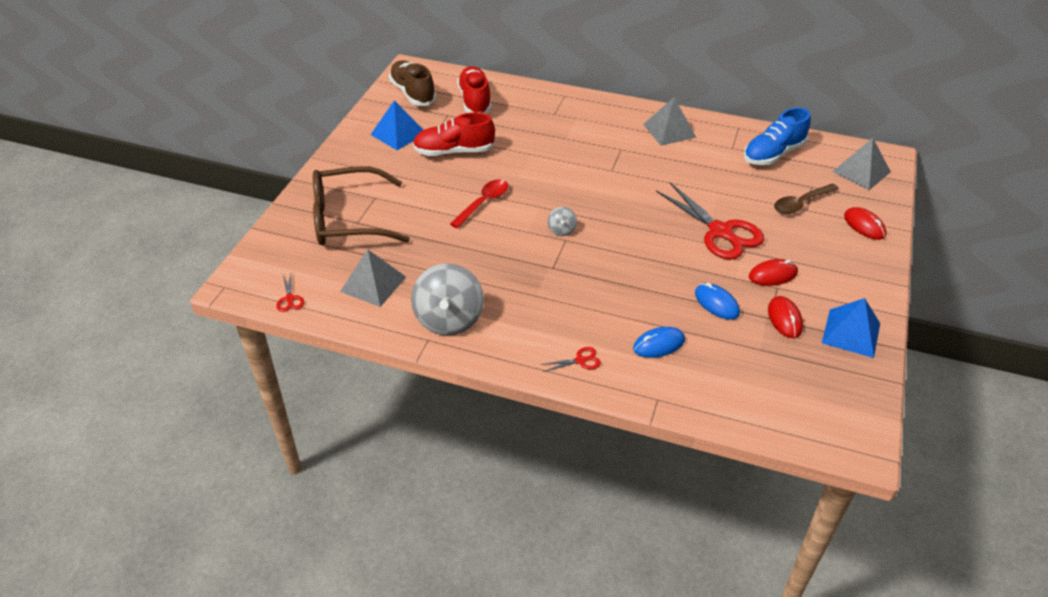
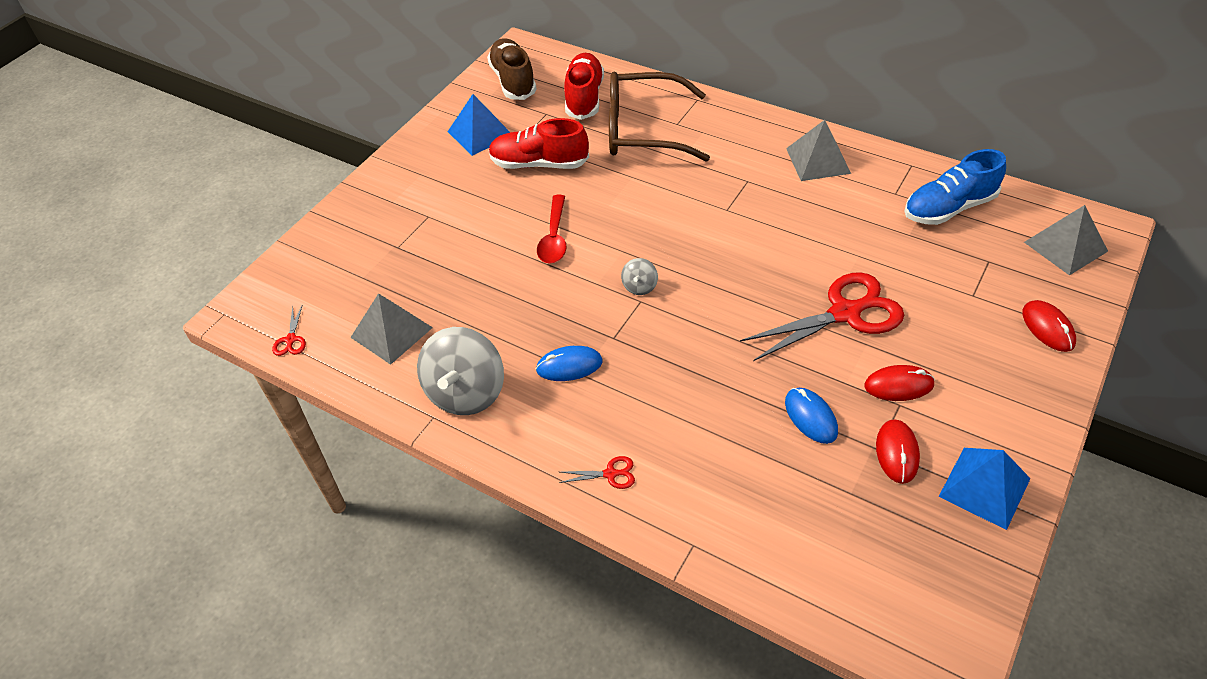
camera: 15 degrees right, 5 degrees up
(349, 219) = (389, 242): brown glasses -> brown glasses (643, 130)
(483, 203) = (554, 238): red spoon -> red spoon turned 135 degrees clockwise
(659, 344) = (717, 466): blue mouse -> blue mouse (569, 366)
(720, 232) = (845, 313): red scissors -> red scissors turned 90 degrees counterclockwise
(801, 203) = (967, 285): brown spoon -> none

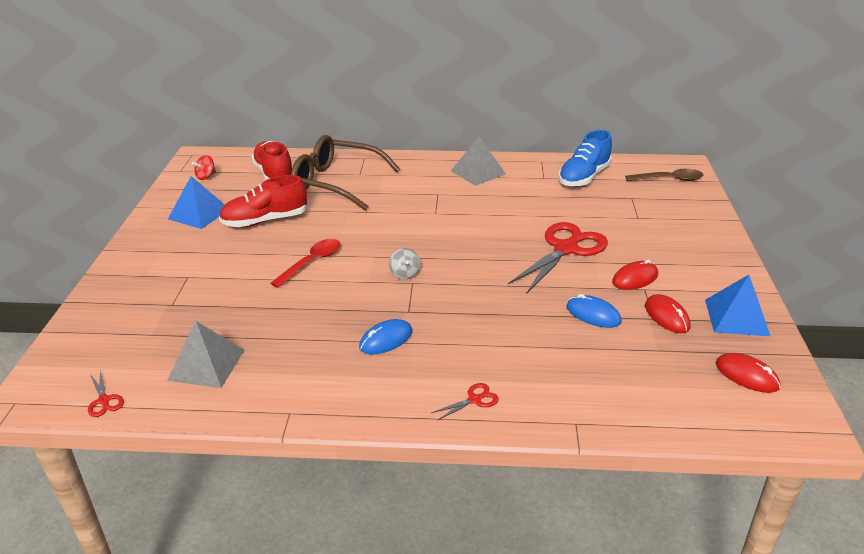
camera: 30 degrees left, 15 degrees down
(466, 392) = (308, 385): grey spinning top -> none
(513, 81) = (206, 176): brown shoe -> red spinning top
(554, 238) = (312, 262): red spoon -> red spoon turned 120 degrees counterclockwise
(643, 130) = (336, 183): brown glasses -> brown glasses turned 45 degrees clockwise
(1048, 328) = (696, 222): red mouse -> red mouse (746, 375)
(1065, 246) = (669, 179): grey pyramid -> brown spoon

